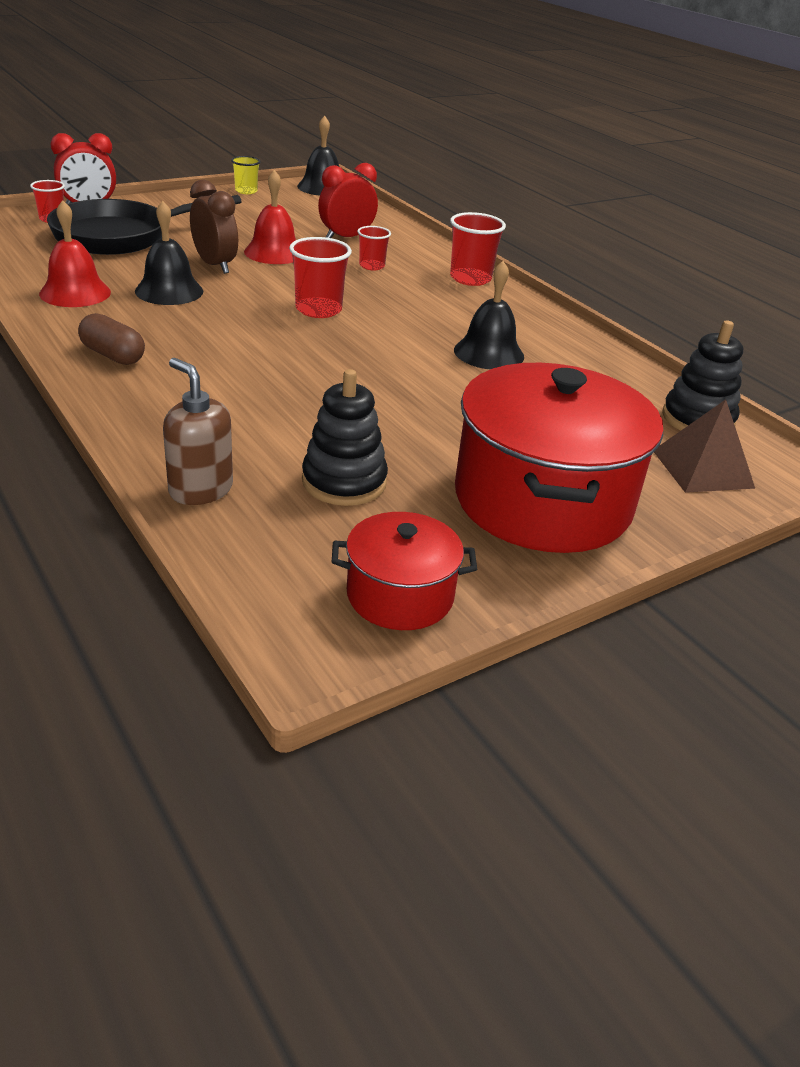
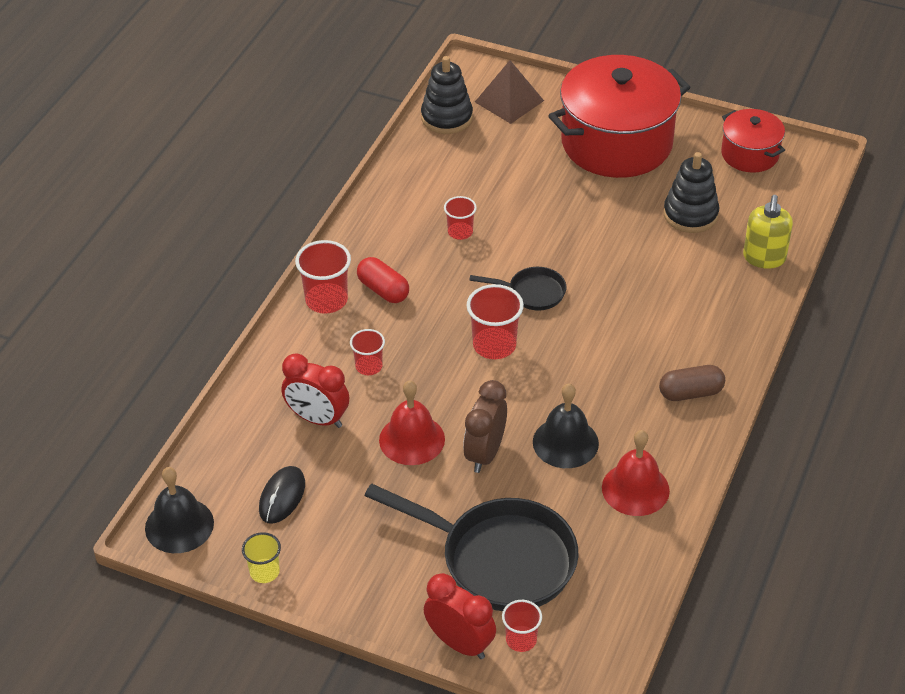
camera: 120 degrees left, 10 degrees up
(113, 355) = (690, 393): brown capsule -> brown capsule turned 75 degrees clockwise
(200, 490) = (764, 258): brown soap dispenser -> yellow soap dispenser
(295, 210) = (282, 497): none -> black mouse
(356, 348) = (532, 292): none -> black pan
(453, 299) = (383, 290): none -> red capsule
(489, 353) = (460, 232): black bell -> red cup

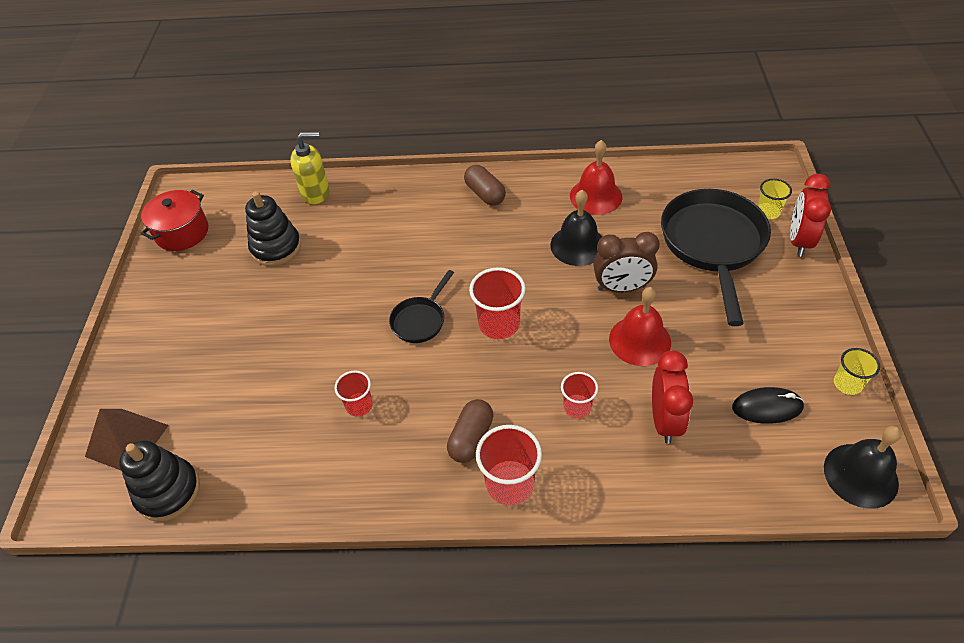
camera: 110 degrees left, 5 degrees up
(383, 290) = (471, 438): red capsule -> brown capsule
(521, 640) = (768, 212): red cup -> yellow cup
(532, 292) = (420, 320): black pan -> black pan turned 135 degrees counterclockwise
(616, 143) = (184, 326): red pot -> none

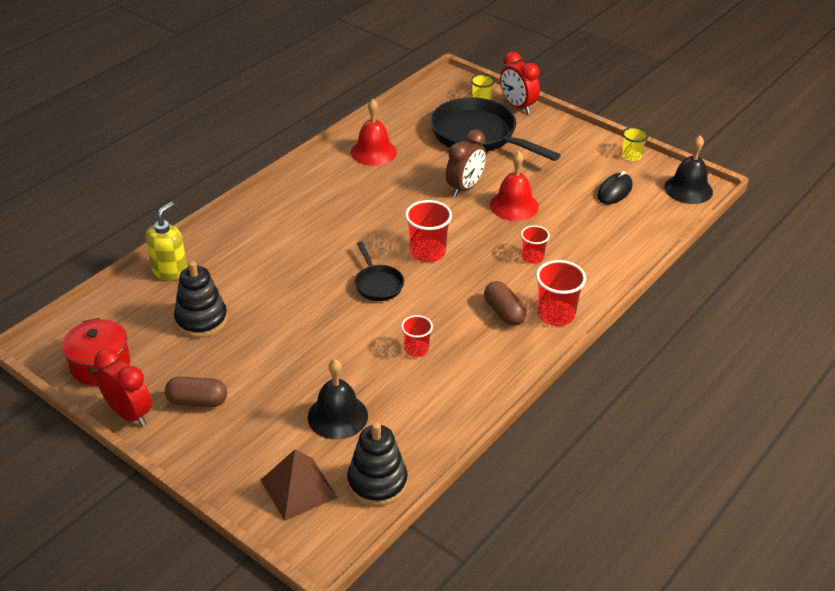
camera: 55 degrees left, 10 degrees down
(485, 194) = (300, 194): brown capsule -> brown capsule (197, 401)
(578, 245) = (405, 183): black bell -> black bell (337, 416)
(664, 420) = (581, 231): red clock -> red clock (129, 414)

